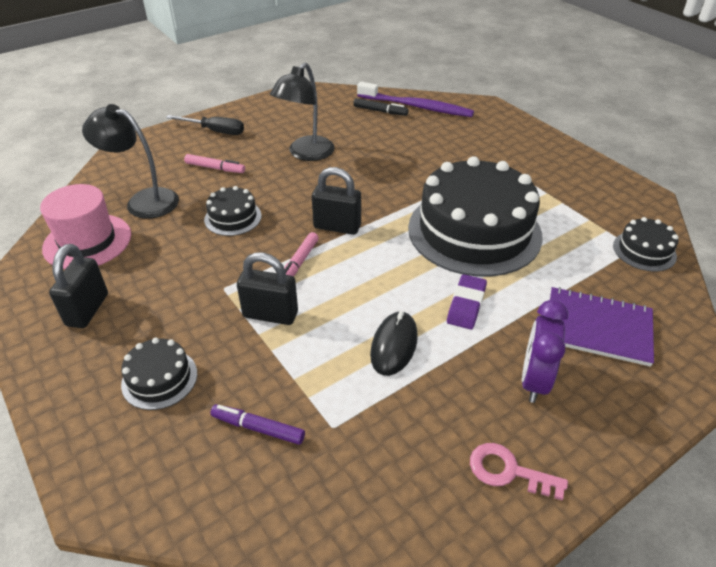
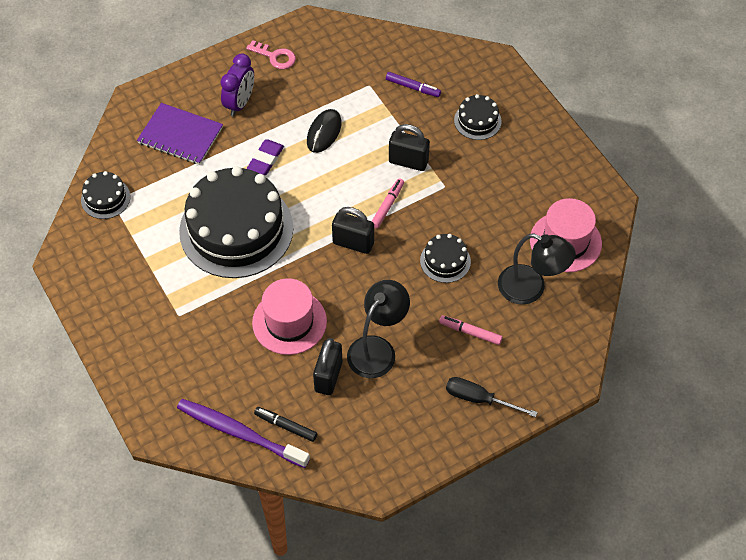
camera: 175 degrees left, 15 degrees up
(87, 310) = (542, 175): black padlock -> black padlock (328, 376)
(393, 166) = (289, 322): none -> pink hat

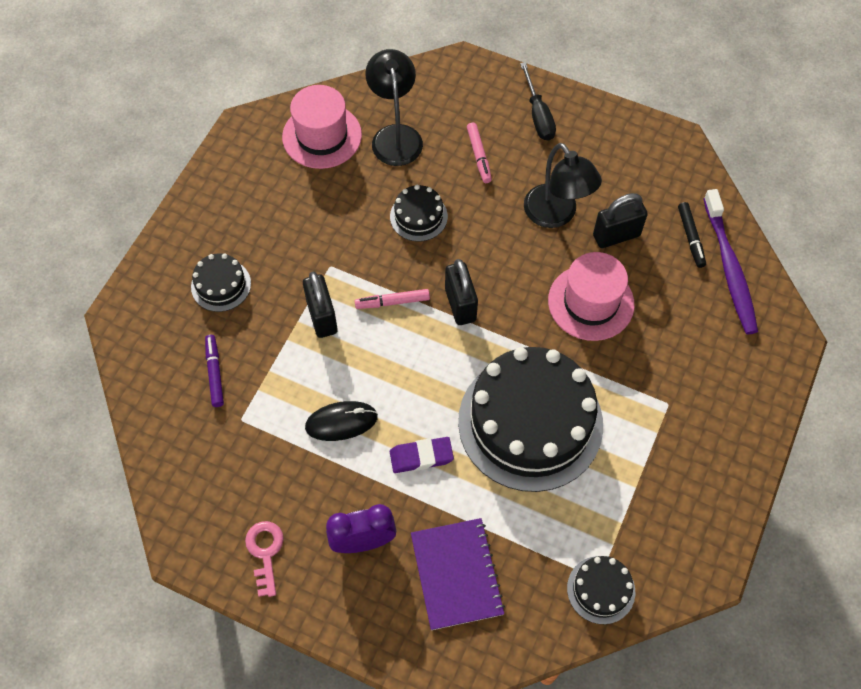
camera: 125 degrees left, 5 degrees up
(377, 349) = (556, 215): black lamp -> black lamp turned 120 degrees counterclockwise

